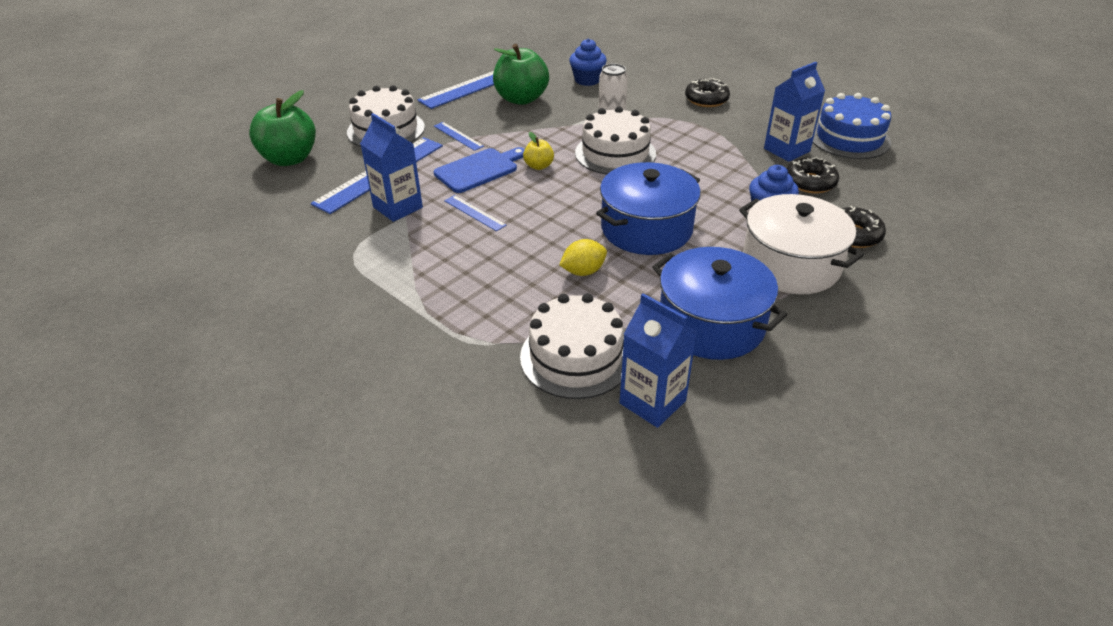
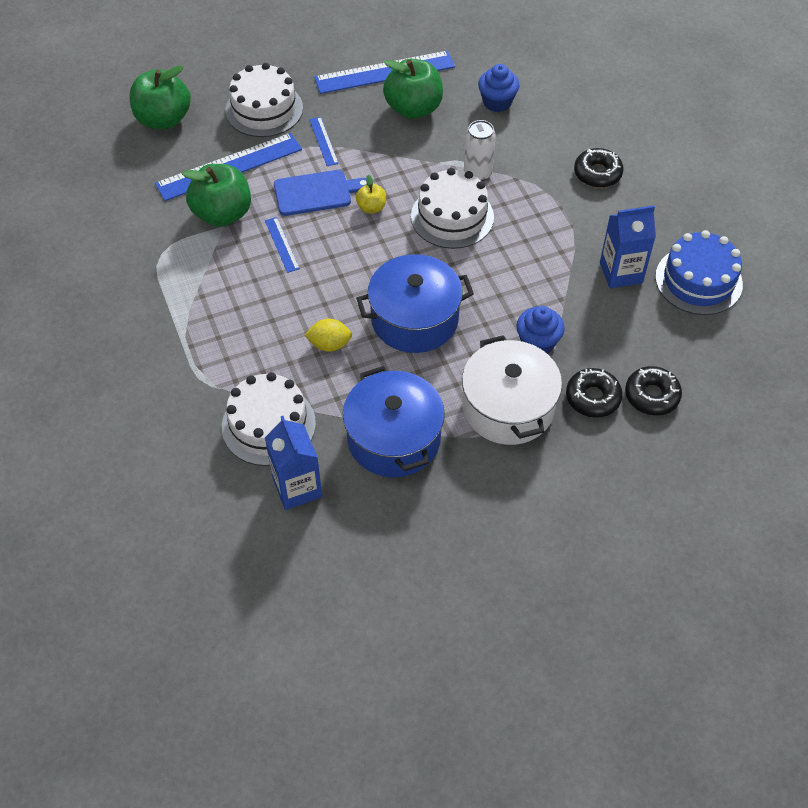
camera: 25 degrees right, 15 degrees up
(398, 207) = (222, 214): blue carton -> green apple
(810, 182) = (607, 322): black donut -> black donut (651, 395)

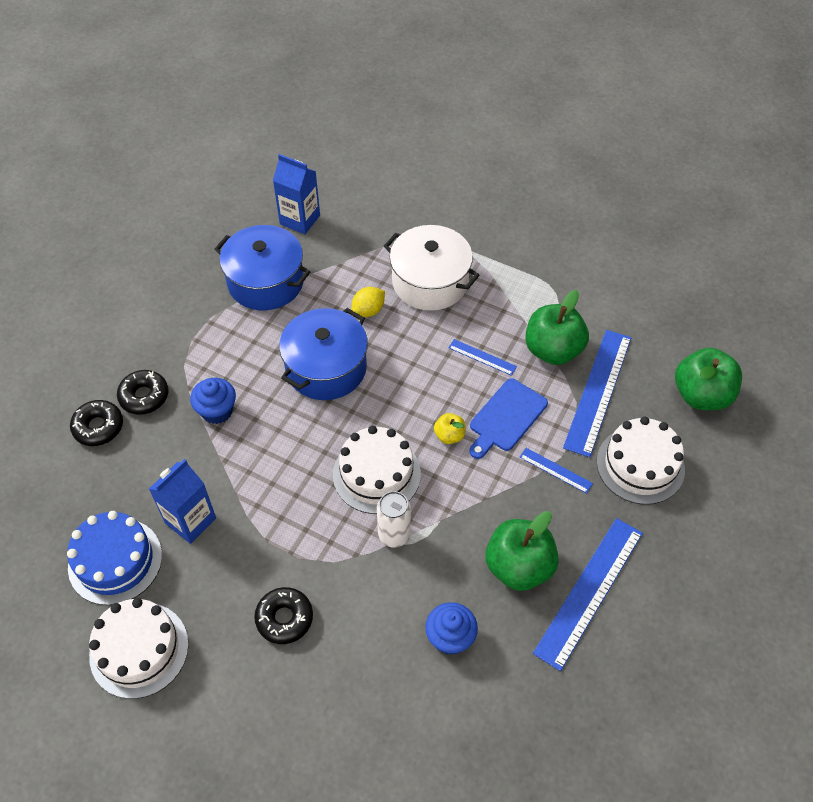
camera: 140 degrees right, 0 degrees up
(268, 425) = (354, 240): white cake -> white cake (139, 650)
(508, 407) = (203, 350): white pot -> white pot (430, 282)

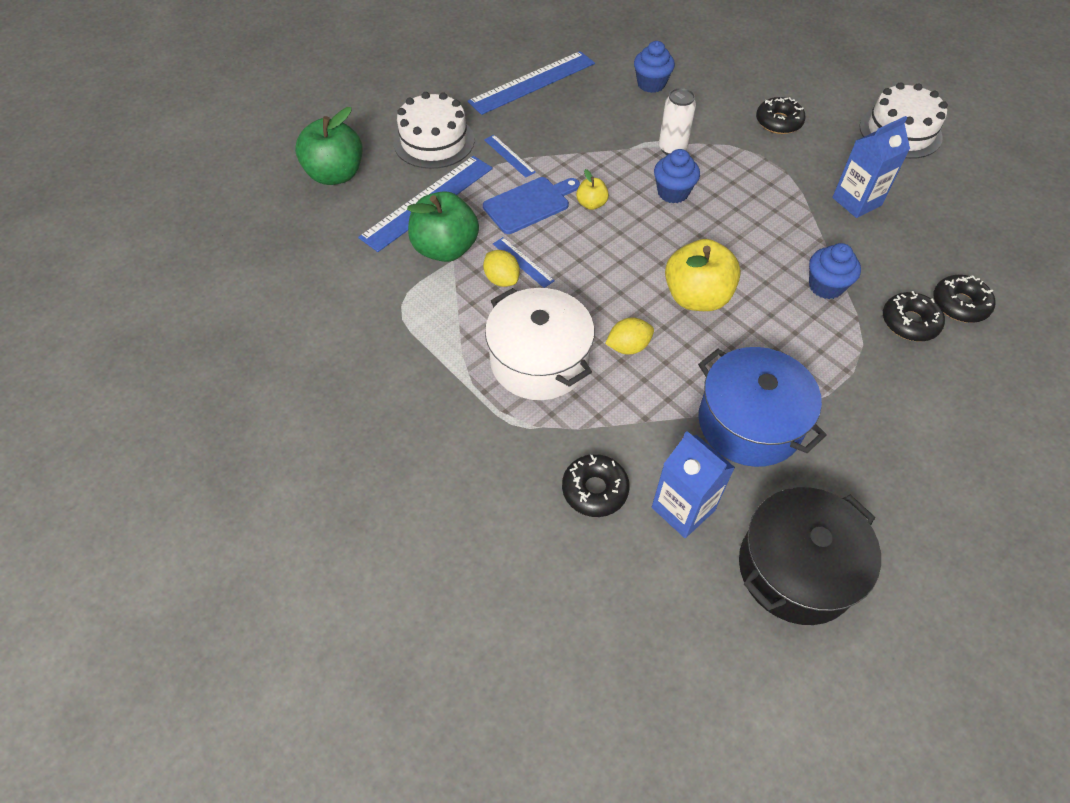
camera: 160 degrees left, 0 degrees up
(115, 561) = (927, 190): blue cake -> none
(224, 208) = (796, 569): none -> black pot
(326, 368) = (696, 297): blue pot -> yellow apple
(358, 215) = (594, 490): none -> black donut
(376, 474) = (673, 192): white cake -> blue cupcake
(491, 336) = (502, 279): none -> yellow lemon
(519, 567) = (578, 107): green apple -> none

